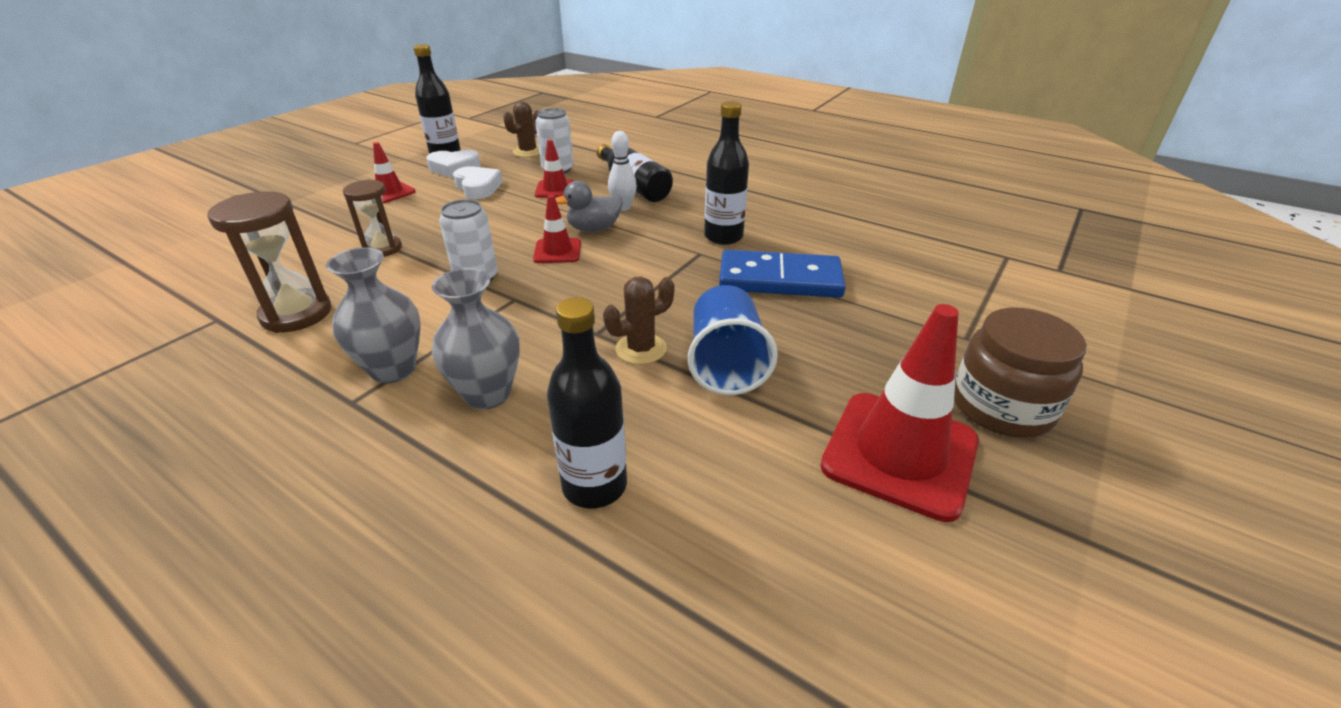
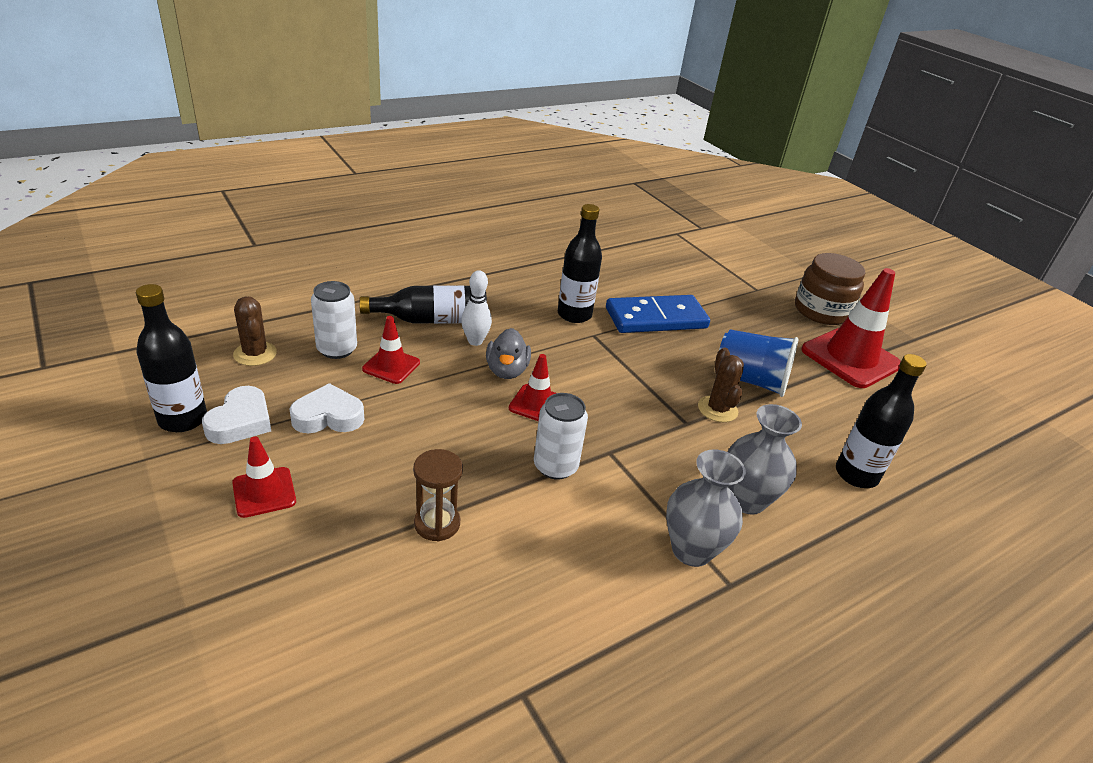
camera: 70 degrees left, 0 degrees up
(296, 314) = (551, 614): brown hourglass -> none
(780, 279) = (656, 318): blue domino -> blue domino turned 45 degrees clockwise

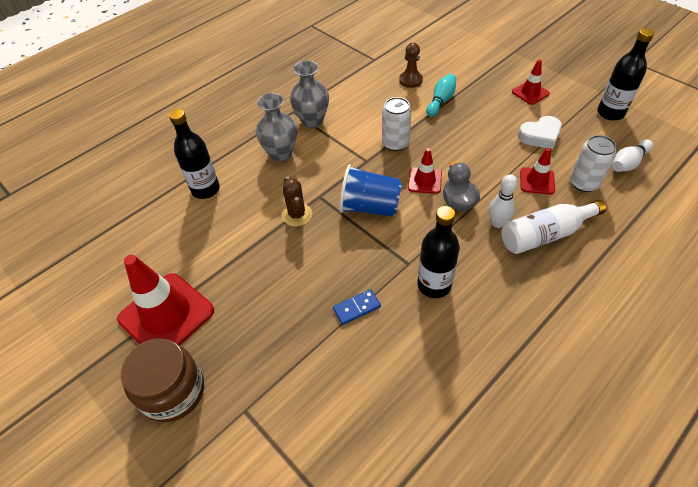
camera: 175 degrees right, 15 degrees up
(241, 421) = (581, 120): white heart -> none
(255, 354) = (628, 163): brown cactus -> white bowling pin
(432, 320) = (545, 235): black bottle -> white bottle
(437, 523) = (441, 101): brown hourglass -> turquoise bowling pin
(467, 594) = (410, 80): none -> brown pawn
(656, 318) = (356, 308): blue domino -> blue domino, size x0.46
(750, 380) = (269, 253): blue cup -> blue cup (369, 207)

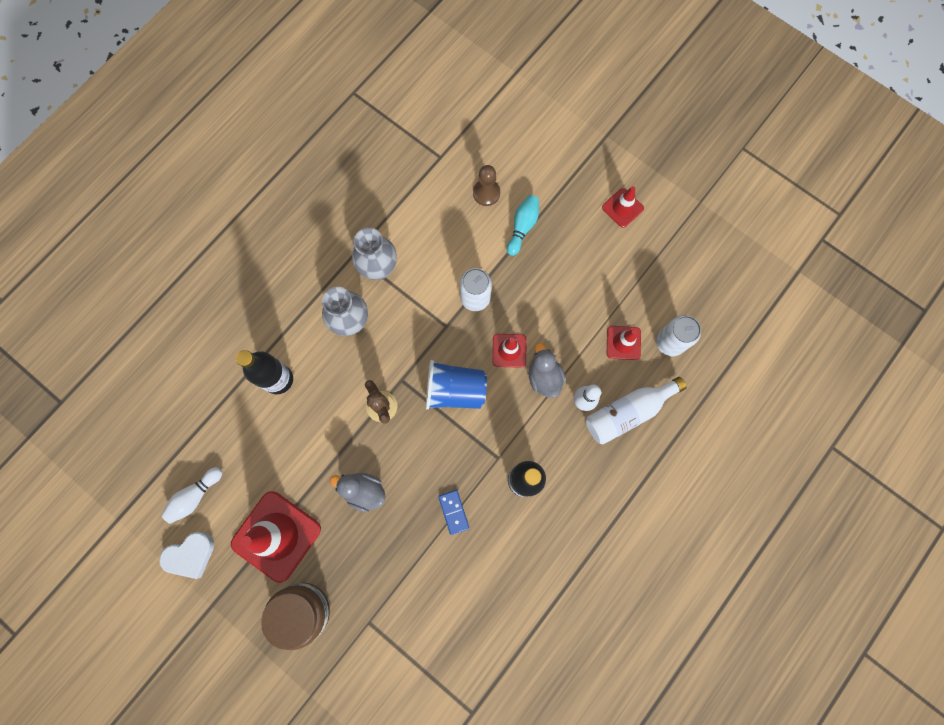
camera: 10 degrees left, 25 degrees up
(265, 282) = (364, 491): none -> grey duck
(356, 308) = (453, 512): blue domino -> blue domino turned 75 degrees counterclockwise
(540, 136) = (630, 277): white heart -> white heart (191, 555)
(610, 113) = (707, 236): black bottle -> none
(628, 163) = (716, 311): white bowling pin -> white bowling pin (195, 496)

